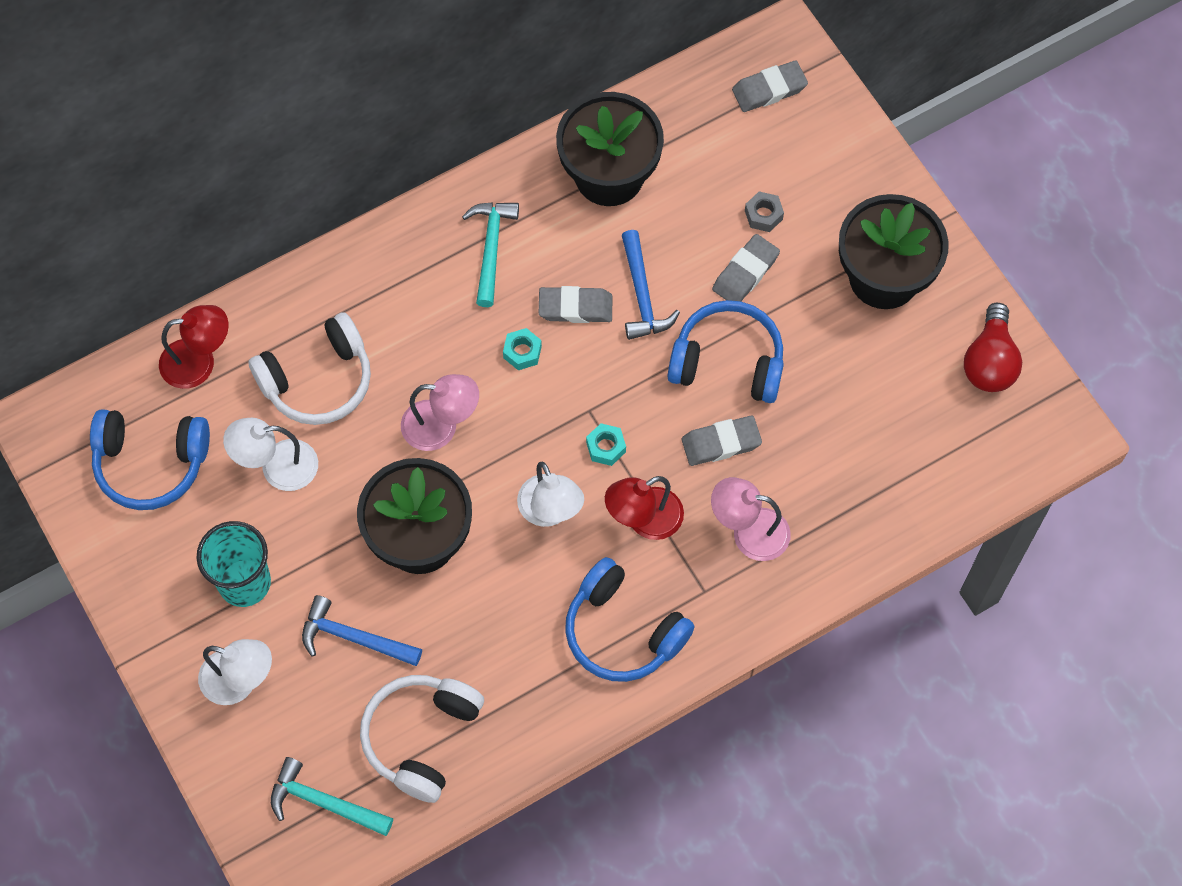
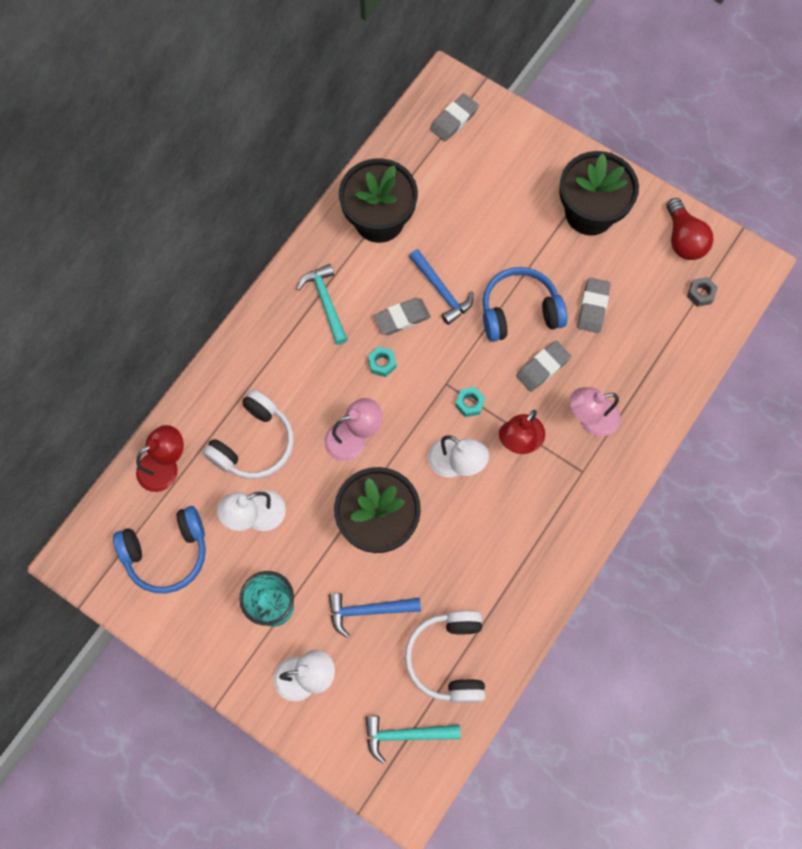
camera: 25 degrees left, 5 degrees up
(622, 631) = (543, 523): blue headphones -> none
(745, 273) = (500, 247): grey eraser -> grey eraser (593, 307)
(763, 215) = (492, 204): grey nut -> grey nut (700, 294)

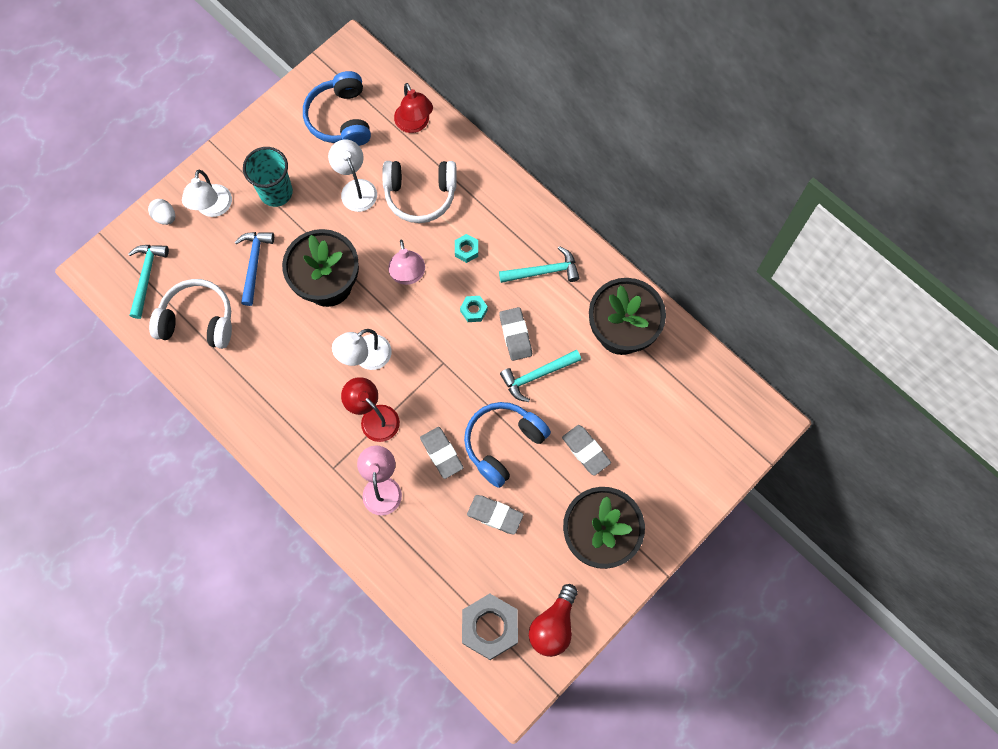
camera: 100 degrees right, 0 degrees up
(254, 443) = (420, 195): white headphones -> white headphones turned 45 degrees counterclockwise
(325, 733) = (165, 217): none -> white egg
(441, 291) = (537, 375): blue hammer -> turquoise hammer
(454, 120) = (724, 421): grey eraser -> grey eraser (586, 451)
(469, 403) = (419, 380): turquoise nut -> turquoise nut (466, 250)
(519, 311) = (503, 443): blue headphones -> blue headphones turned 135 degrees counterclockwise
(683, 239) = (553, 625): red light bulb -> red light bulb turned 60 degrees counterclockwise
(700, 294) = (490, 627): grey nut -> grey nut, size x2.11

